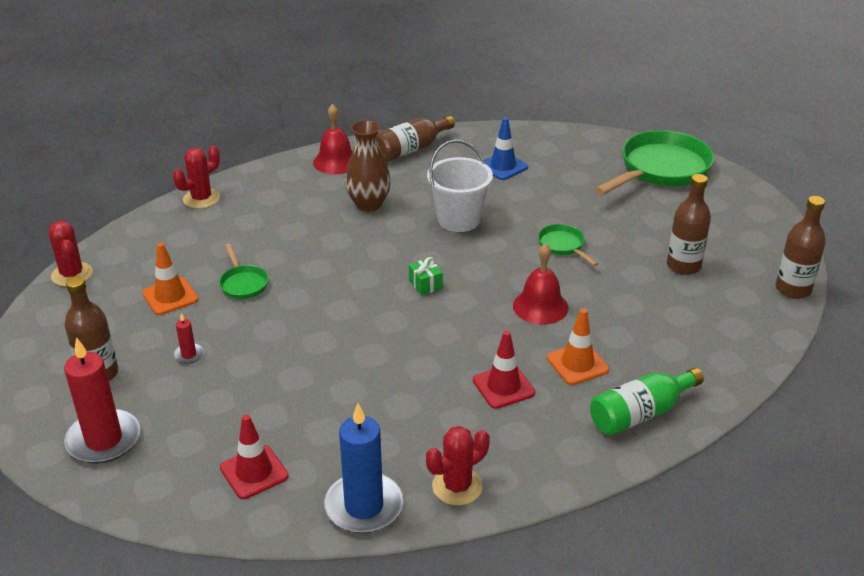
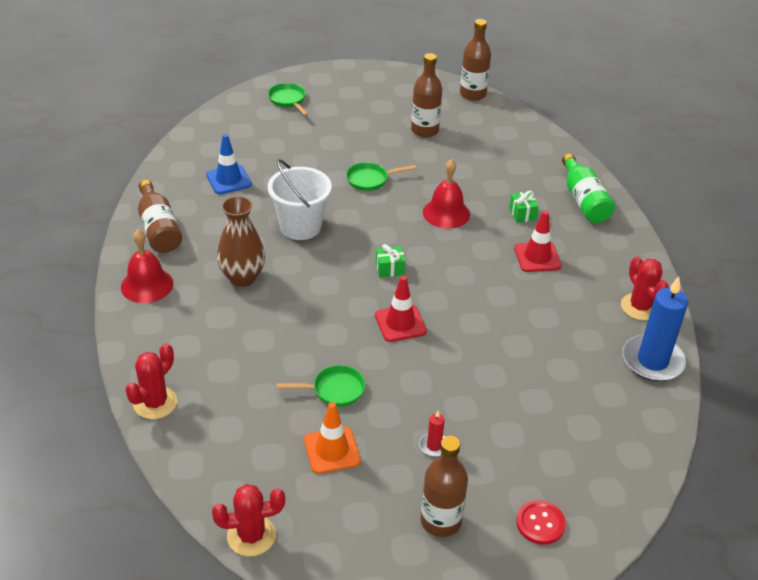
camera: 75 degrees left, 5 degrees up
(104, 440) = (540, 523): red candle -> red button
(201, 198) = (155, 403): red cactus -> red cactus turned 60 degrees clockwise
(254, 472) = (603, 420): red traffic cone -> red traffic cone (400, 323)
(577, 364) = (522, 214): orange traffic cone -> green gift
(660, 170) = (288, 100): green pan -> green pan, size x0.47

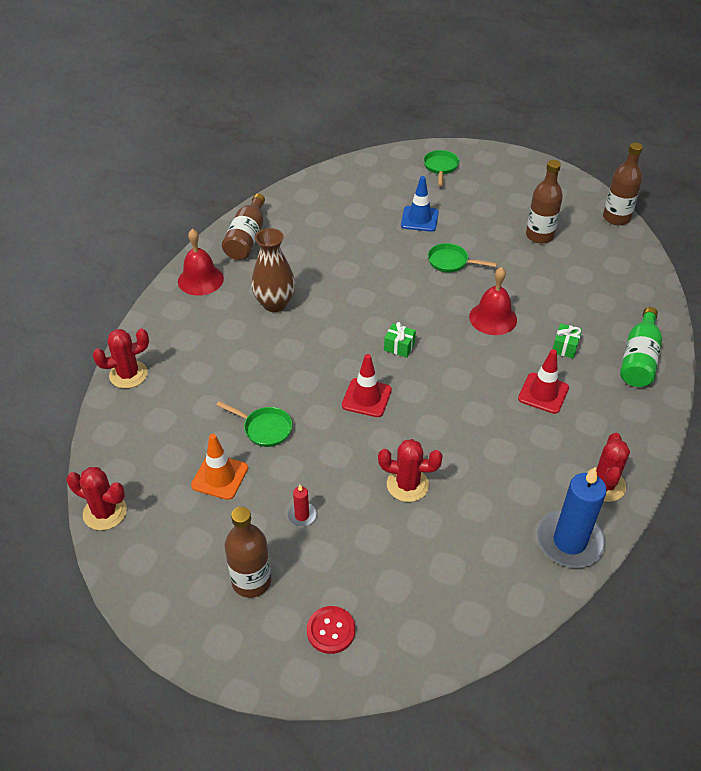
camera: 35 degrees right, 5 degrees up
(228, 180) = (333, 218): blue traffic cone -> blue traffic cone (419, 219)
(300, 226) = (356, 280): white bucket -> none
(497, 378) = (407, 485): none -> red cactus

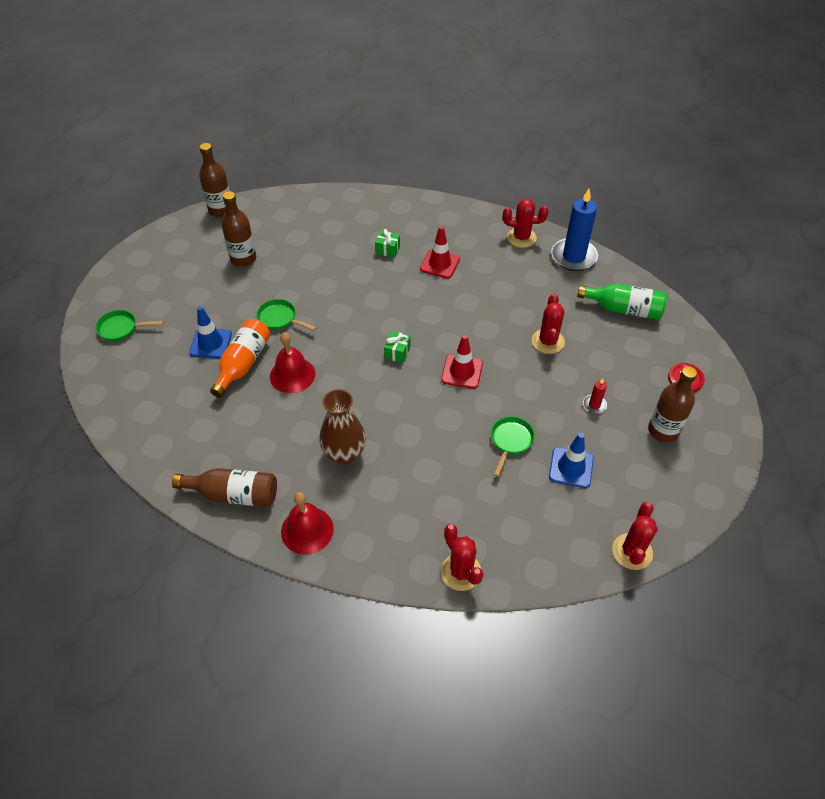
camera: 95 degrees left, 5 degrees up
(220, 477) = (571, 467): orange traffic cone -> blue traffic cone
(392, 239) = (243, 364): none -> orange bottle
(451, 262) = (280, 319): green pan -> green pan turned 105 degrees clockwise
(493, 318) = (356, 291): red bell -> red bell (292, 375)
(639, 359) = (396, 211): green bottle -> green bottle (624, 309)

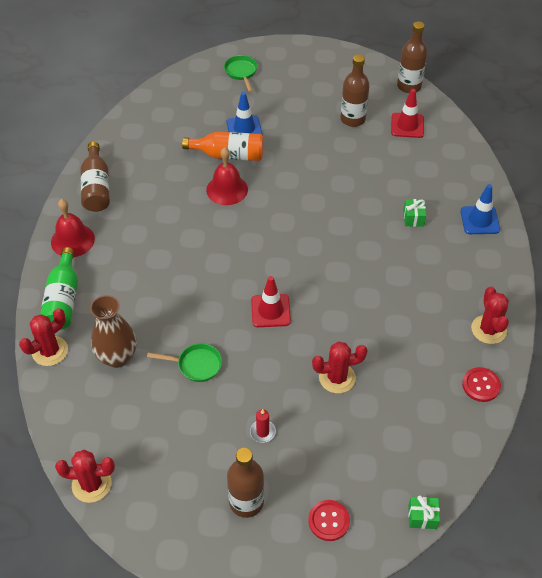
camera: 75 degrees right, 0 degrees up
(280, 319) = (288, 164): green pan -> none
(344, 454) = (152, 245): brown vase -> brown vase (117, 357)
(397, 352) = (278, 256): green gift -> green gift (422, 517)
(440, 264) = (412, 264): red traffic cone -> red traffic cone (407, 125)
(571, 467) = (177, 420): blue traffic cone -> blue traffic cone (479, 220)
(573, 257) = (481, 385): blue candle -> red button
(624, 309) = (415, 447): green bottle -> green bottle (63, 300)

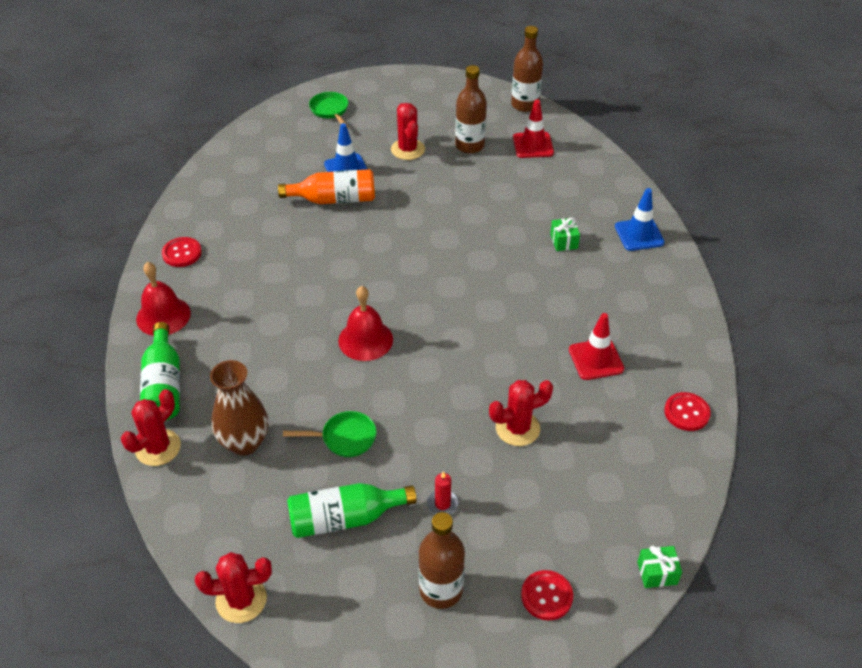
camera: 10 degrees left, 5 degrees down
(96, 187) = (182, 253): brown bottle -> red button
(183, 432) = (345, 518): none -> green bottle
(227, 189) = (340, 237): red bell -> red bell (365, 340)
(270, 311) = (421, 364): red traffic cone -> red traffic cone (596, 359)
(488, 329) = (679, 350): red cactus -> red cactus (408, 149)

